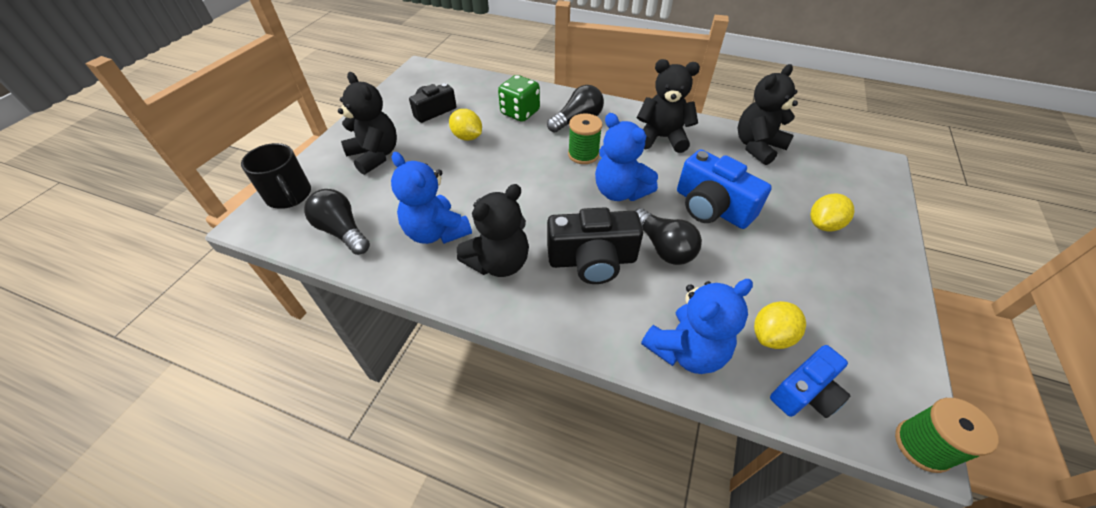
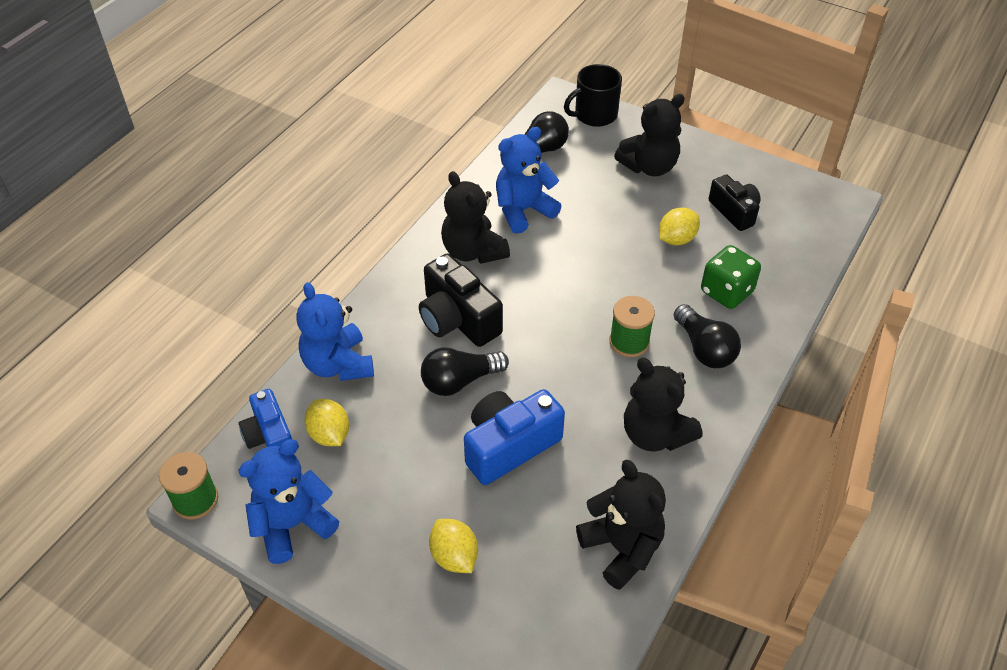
camera: 100 degrees right, 0 degrees up
(592, 260) = (457, 319): black camera -> black camera turned 45 degrees counterclockwise
(620, 192) = (554, 363): blue teddy bear -> blue teddy bear (293, 525)
(661, 138) = (655, 434): black teddy bear -> black teddy bear turned 120 degrees clockwise

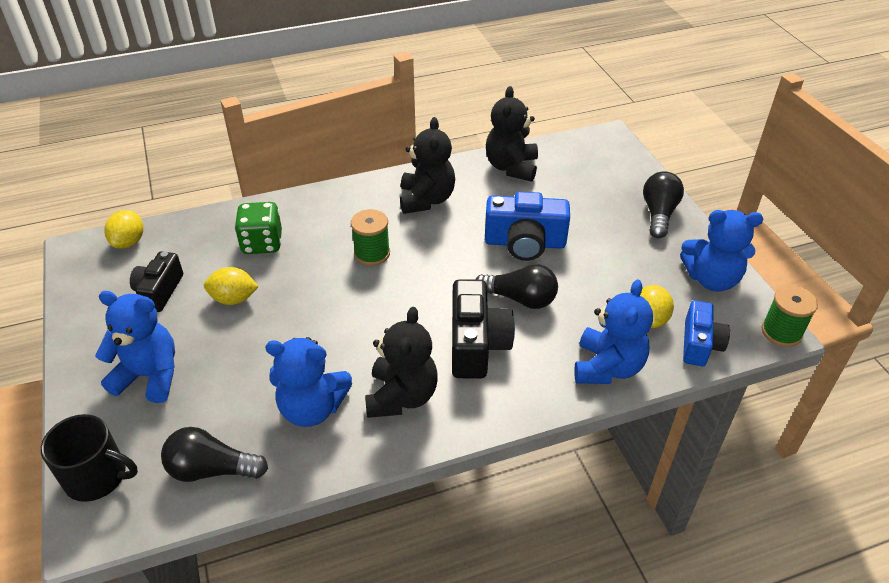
camera: 140 degrees left, 5 degrees down
(454, 556) = (613, 211): yellow lemon -> yellow lemon (129, 242)
(649, 166) = (149, 376): black teddy bear -> blue teddy bear
(704, 349) = (331, 222): black light bulb -> black light bulb (658, 214)

